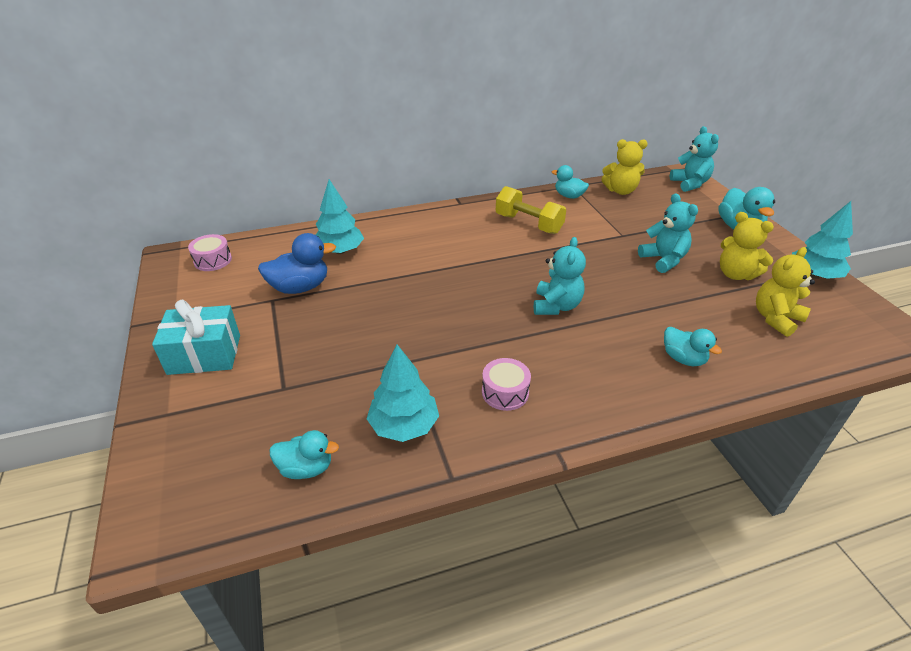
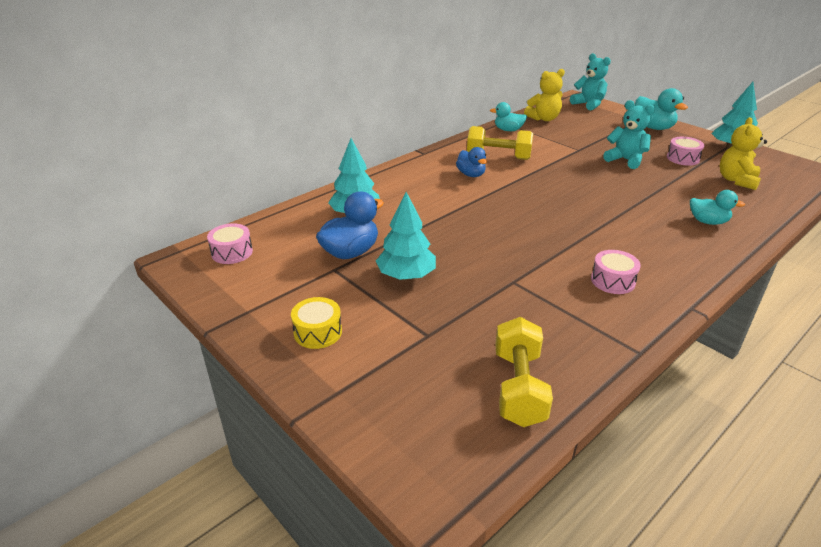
camera: 25 degrees left, 5 degrees down
(204, 354) = (318, 332): turquoise gift -> yellow drum
(306, 468) = (518, 387): turquoise duck -> yellow dumbbell
(404, 425) = (563, 329): turquoise tree -> turquoise tree (406, 275)
(482, 237) = (471, 174): none -> blue duck
(556, 306) = (584, 210): turquoise teddy bear -> none
(735, 274) = (683, 158): yellow teddy bear -> pink drum

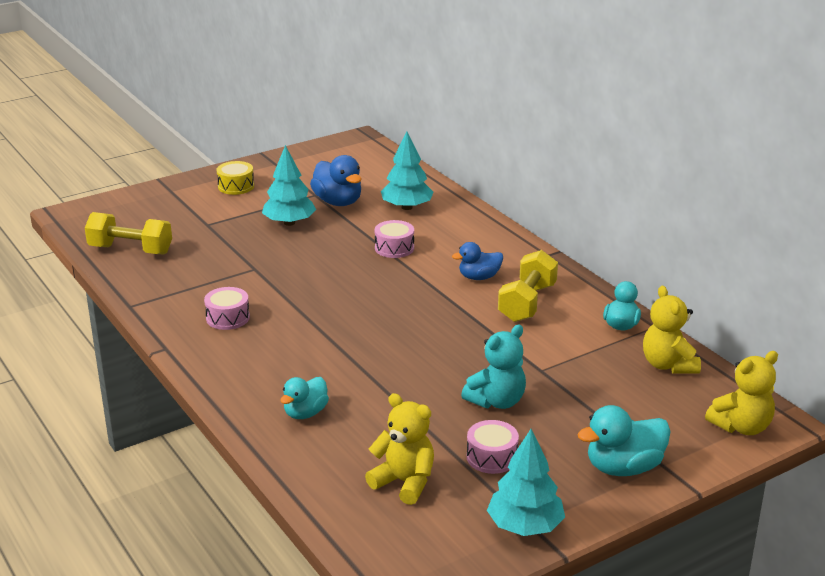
camera: 100 degrees right, 5 degrees down
(232, 252) = (360, 156): pink drum -> pink drum (394, 248)
(588, 104) = (741, 427): turquoise teddy bear -> yellow teddy bear

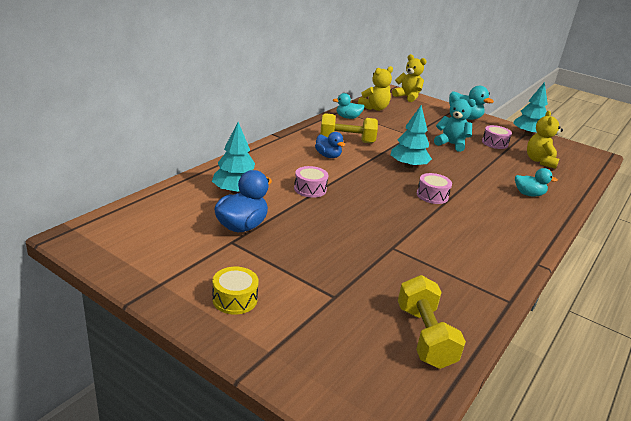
camera: 115 degrees left, 0 degrees up
(228, 318) = (471, 244): pink drum -> pink drum (432, 195)
(289, 223) = (299, 245): turquoise tree -> turquoise tree (408, 166)

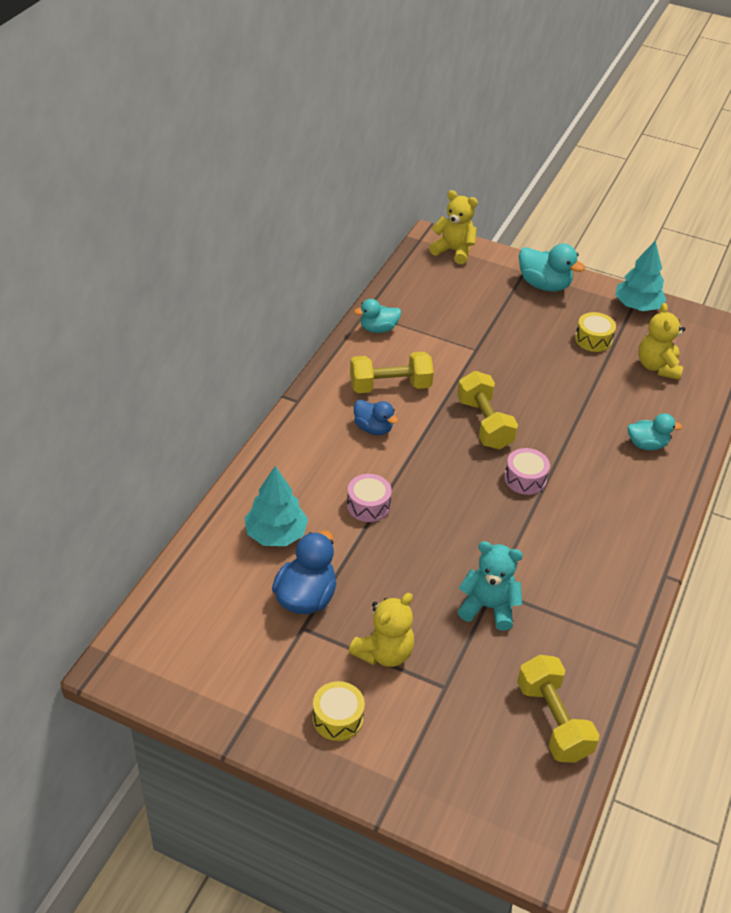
camera: 10 degrees left, 15 degrees up
(374, 108) = (411, 294): yellow teddy bear -> yellow teddy bear (384, 653)
(408, 166) = (484, 423): turquoise tree -> yellow dumbbell
(451, 144) = (534, 357): turquoise teddy bear -> turquoise teddy bear (488, 607)
(494, 143) = (593, 339): pink drum -> yellow drum

